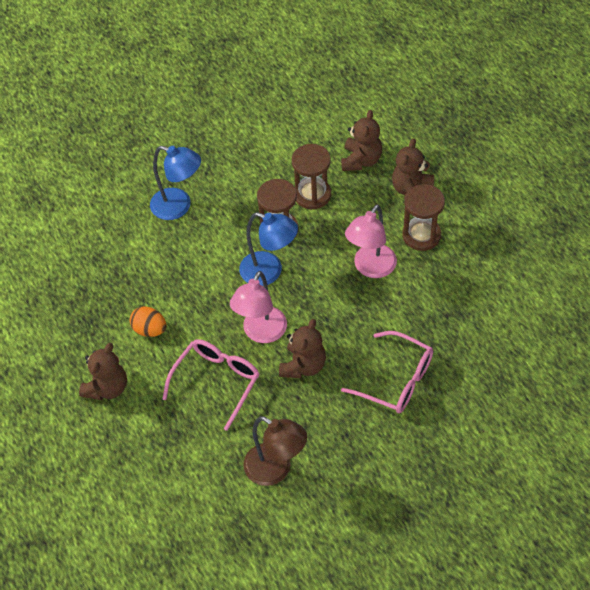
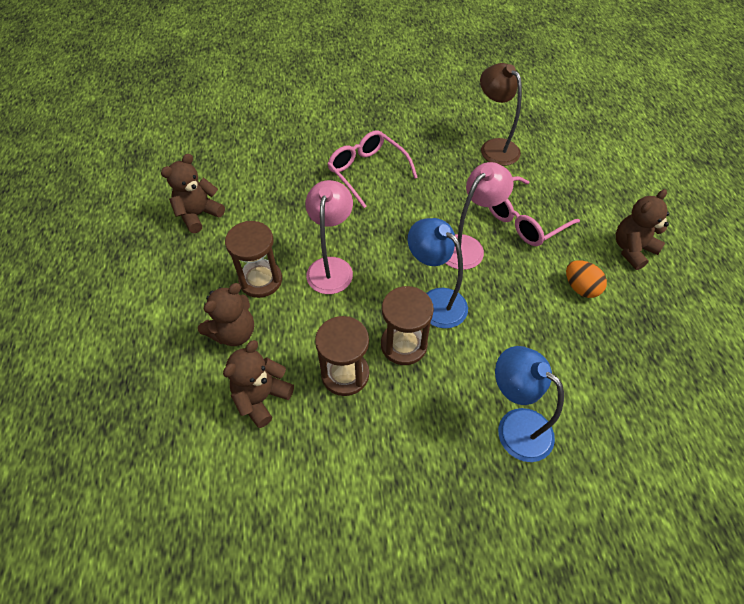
camera: 160 degrees left, 0 degrees up
(303, 366) = (440, 207): brown teddy bear -> brown teddy bear (199, 215)
(370, 268) = (331, 267): pink lamp -> pink lamp turned 45 degrees counterclockwise

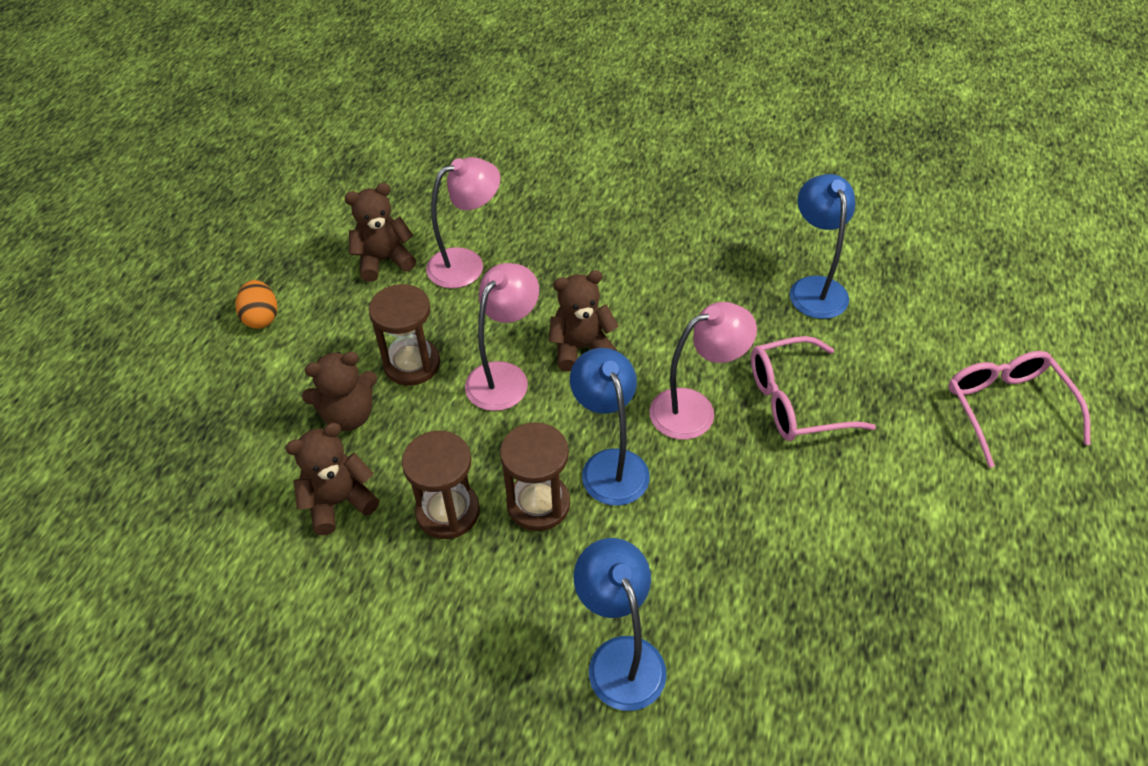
camera: 25 degrees right, 5 degrees down
(261, 199) = (467, 264): none -> pink lamp
(367, 171) = (618, 269): pink glasses -> pink glasses (1006, 408)
(494, 147) = (814, 288): brown lamp -> blue lamp
(580, 288) = (820, 518): orange egg -> orange egg (261, 317)
(632, 249) = (931, 494): brown teddy bear -> brown teddy bear (581, 348)

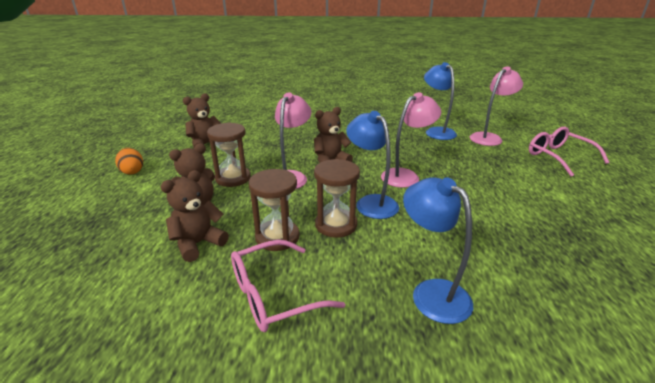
camera: 15 degrees left, 20 degrees down
(467, 264) = (254, 141): pink lamp -> pink lamp (489, 137)
(794, 401) = (456, 167): pink glasses -> pink glasses (273, 295)

